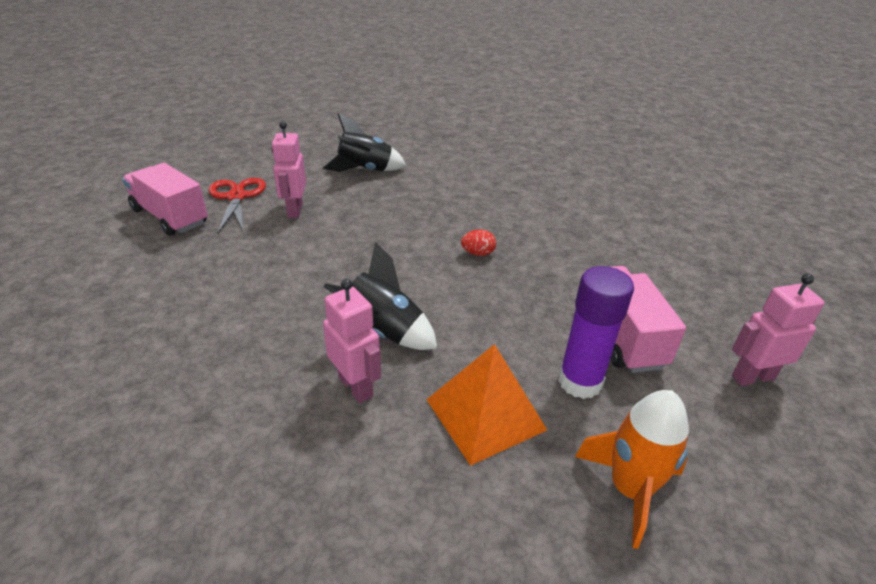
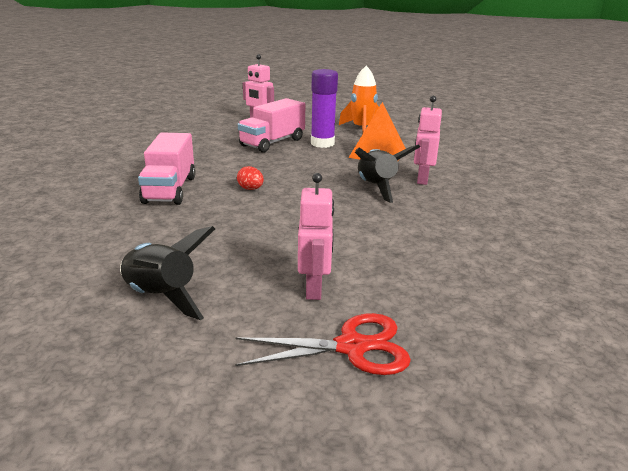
camera: 130 degrees left, 10 degrees down
(170, 217) = (459, 362): pink truck -> pink truck (170, 189)
(236, 197) = (352, 347): red scissors -> red scissors turned 135 degrees counterclockwise
(295, 210) = (314, 289): pink robot -> pink robot turned 45 degrees counterclockwise

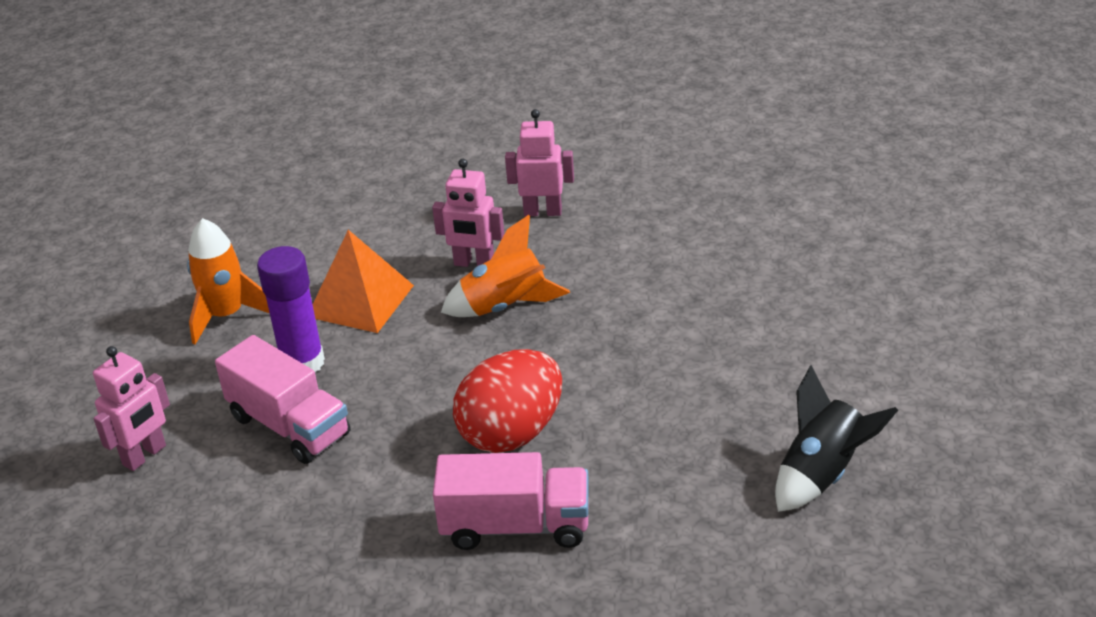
camera: 85 degrees left, 10 degrees up
(250, 189) = (512, 433): red egg -> red egg, size x2.46
(314, 289) = (782, 359): pink robot -> pink robot (543, 212)
(352, 347) = (874, 333): red scissors -> none
(376, 188) = (505, 307): black rocket -> orange rocket

